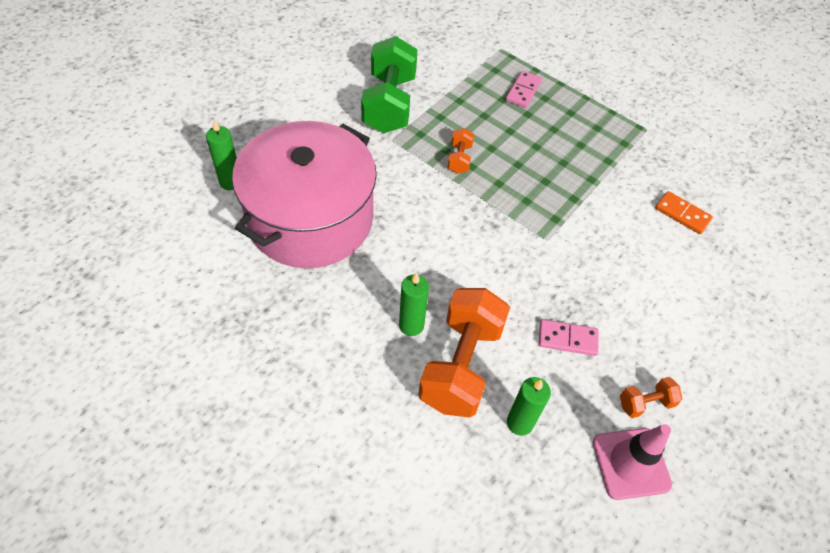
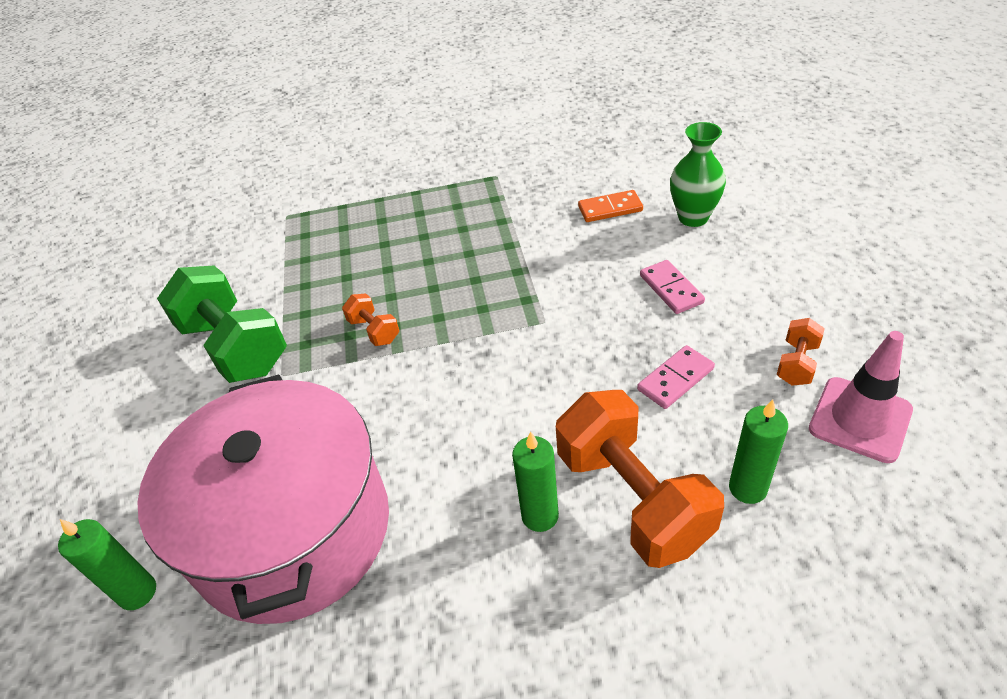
camera: 40 degrees left, 10 degrees down
(523, 91) = (354, 230): pink domino -> pink domino (671, 289)
(725, 269) = (693, 217): none -> green vase

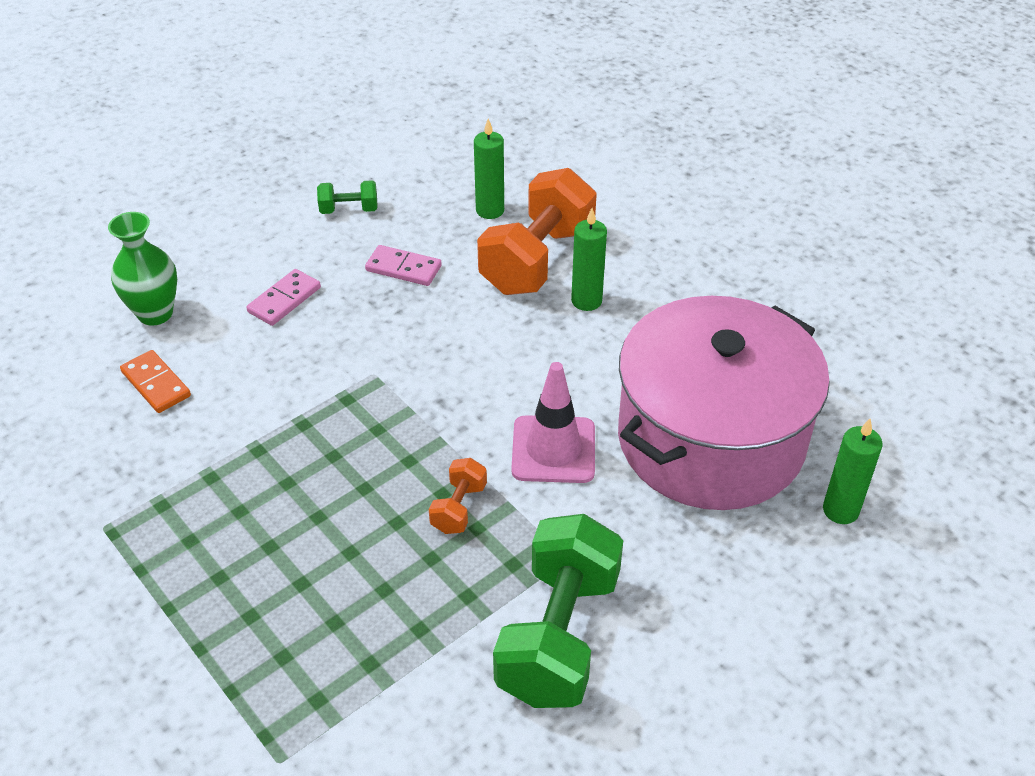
camera: 125 degrees left, 0 degrees up
(797, 363) = (349, 210): orange dumbbell -> green dumbbell
(860, 419) = (392, 173): pink traffic cone -> pink traffic cone (553, 450)

